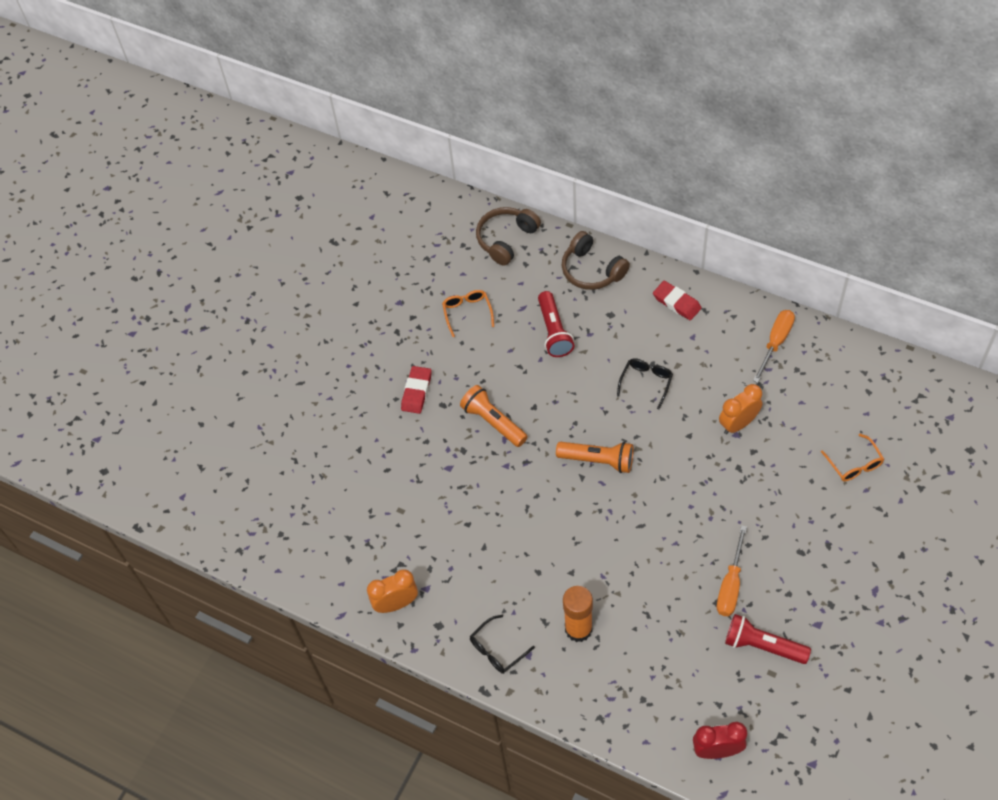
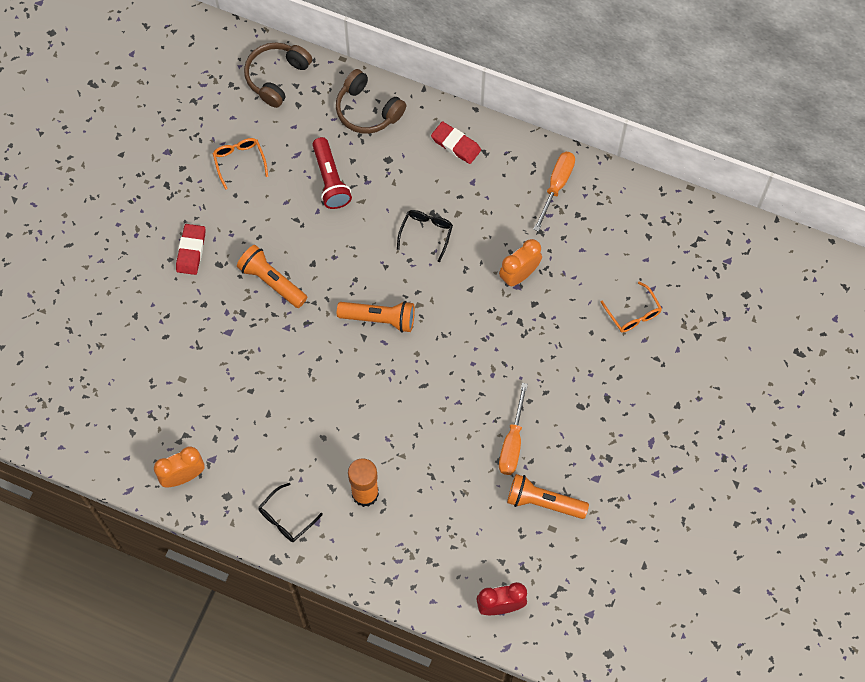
camera: 10 degrees left, 10 degrees up
(763, 646) = (543, 502): red flashlight -> orange flashlight

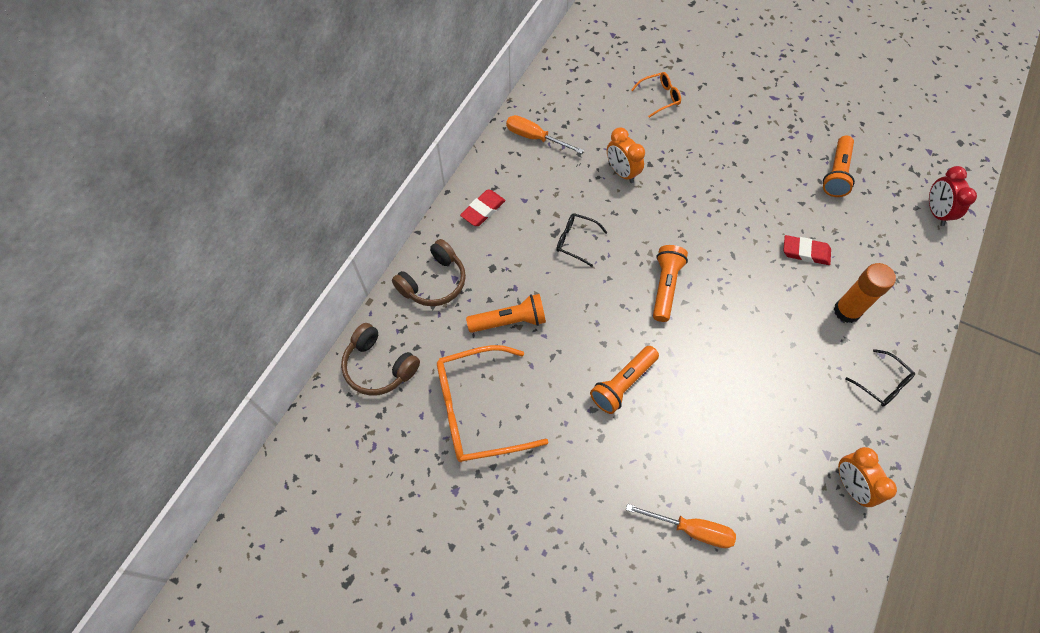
camera: 85 degrees left, 5 degrees down
(191, 251) = (583, 467): red eraser -> red eraser (805, 252)
(239, 161) = (477, 410): orange glasses -> orange glasses, size x2.06
(330, 180) = (509, 321): red flashlight -> orange flashlight
(512, 442) = (783, 191): orange screwdriver -> orange screwdriver (691, 529)

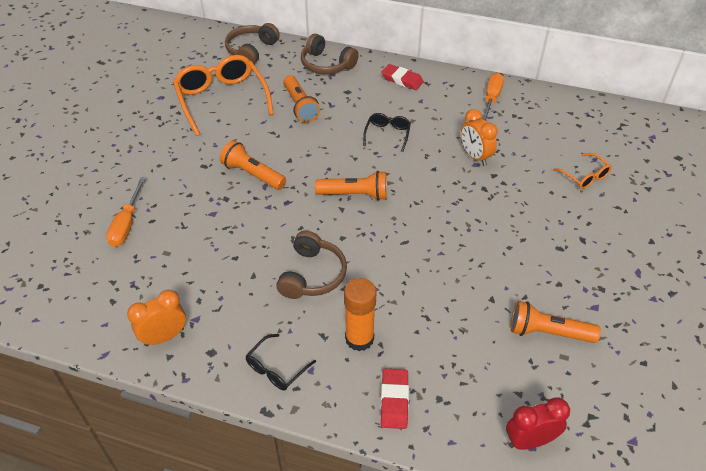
camera: 80 degrees right, 15 degrees down
(621, 172) = (475, 156): orange clock -> orange clock turned 75 degrees counterclockwise
(772, 340) = (312, 275): none -> brown headphones
(805, 252) = (425, 302): red eraser -> red eraser (394, 400)

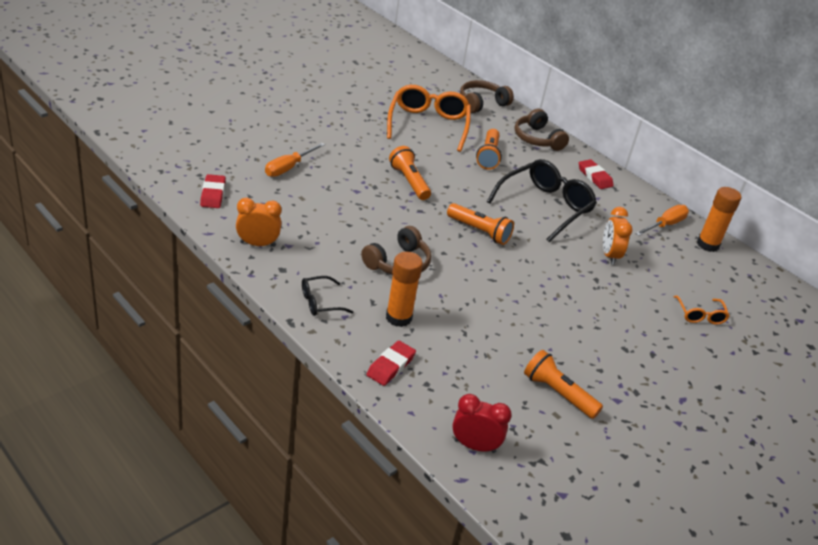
camera: 25 degrees right, 10 degrees down
(73, 302) = (213, 194): none -> red eraser
(387, 134) = (545, 206): black glasses -> black glasses, size x2.06
(536, 101) = (707, 245): none -> orange glue stick

